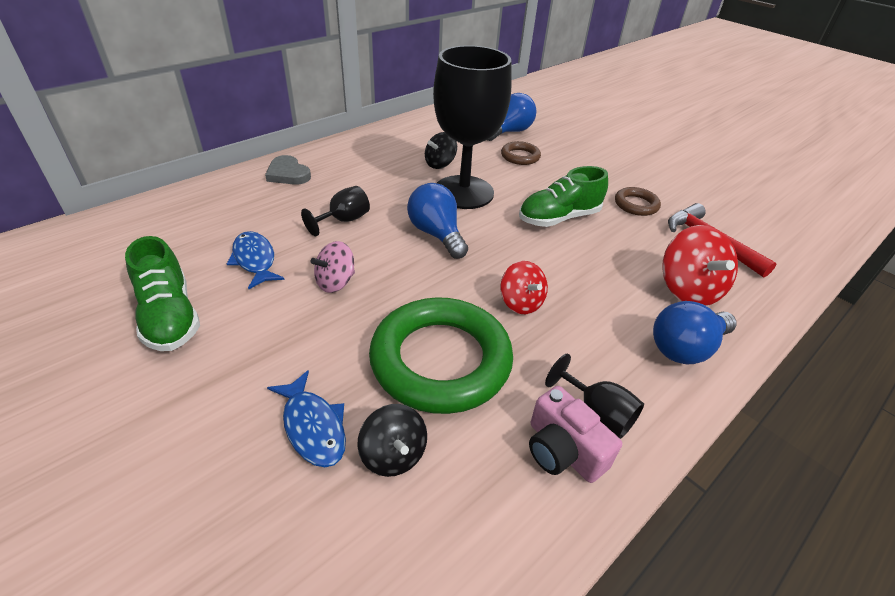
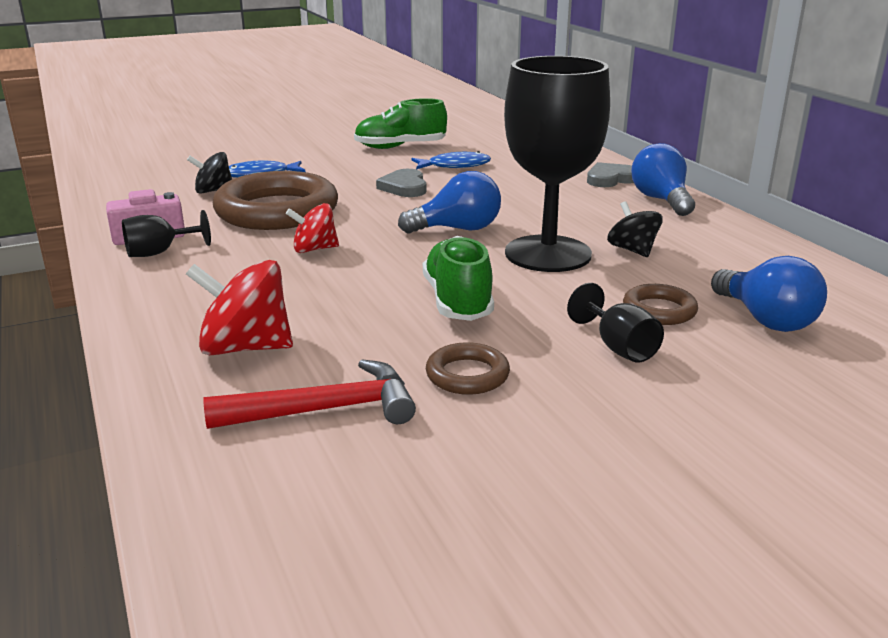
camera: 110 degrees right, 15 degrees down
(336, 282) = (404, 187): pink spinning top -> grey heart
(343, 220) = (505, 195): black goblet -> black goblet (618, 347)
(440, 360) = (277, 211): green ring -> brown ring
(685, 348) = (170, 312): blue light bulb -> blue light bulb (661, 200)

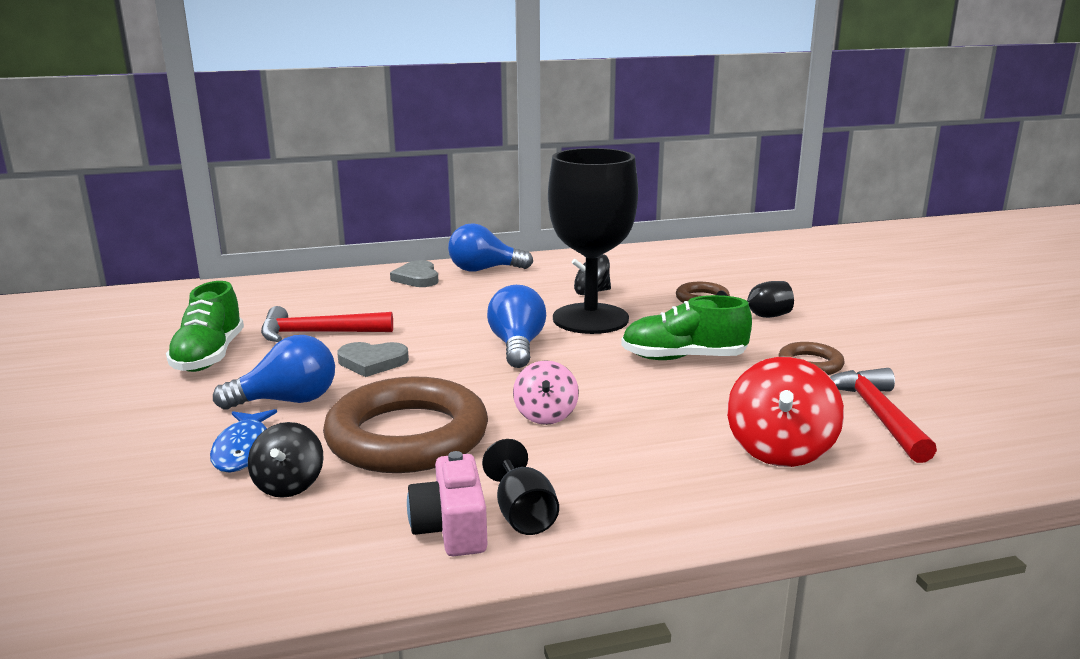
camera: 80 degrees left, 5 degrees down
(314, 249) = (545, 415): red spinning top -> pink spinning top
(455, 166) = (317, 333): blue fish -> red hammer
(765, 320) = (716, 276): blue light bulb -> blue light bulb (287, 401)

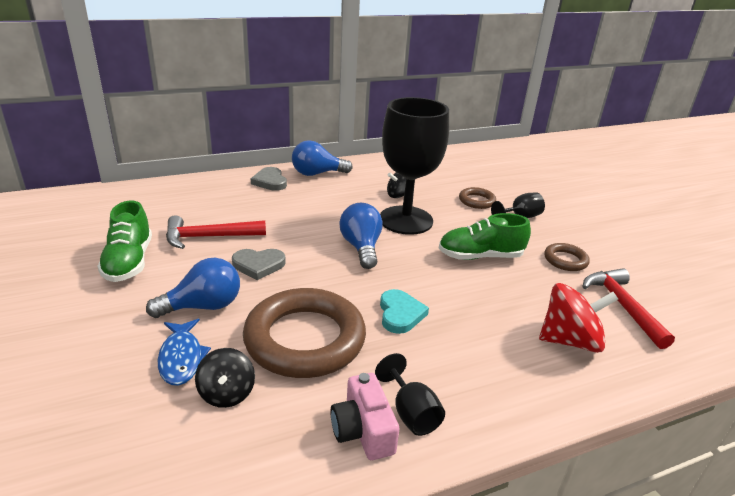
camera: 10 degrees left, 10 degrees up
(545, 415) = (400, 314): pink spinning top -> turquoise heart
(780, 449) = (569, 340): red spinning top -> red spinning top turned 105 degrees counterclockwise

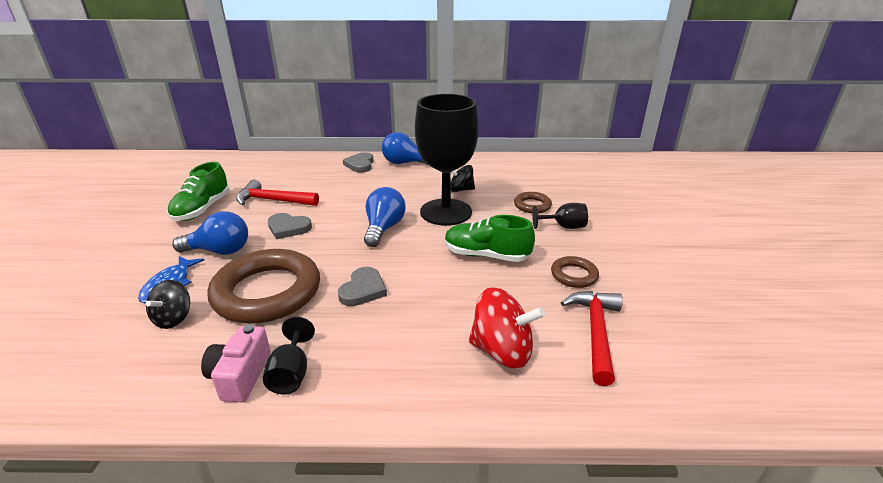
camera: 25 degrees right, 0 degrees up
(400, 314) = (363, 290): turquoise heart -> grey heart

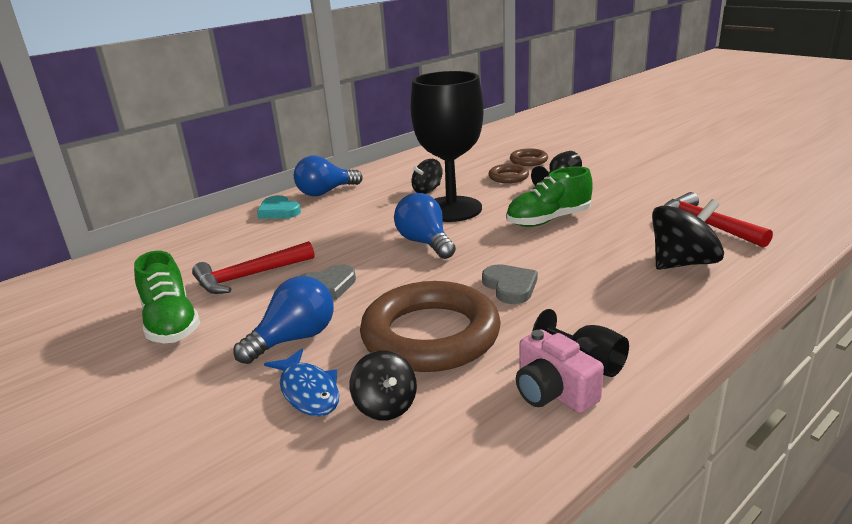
camera: 40 degrees left, 5 degrees down
(360, 164) = (278, 211): grey heart -> turquoise heart
(502, 351) = (682, 263): red spinning top -> black spinning top
(574, 275) = (628, 203): brown ring -> brown ring (528, 161)

